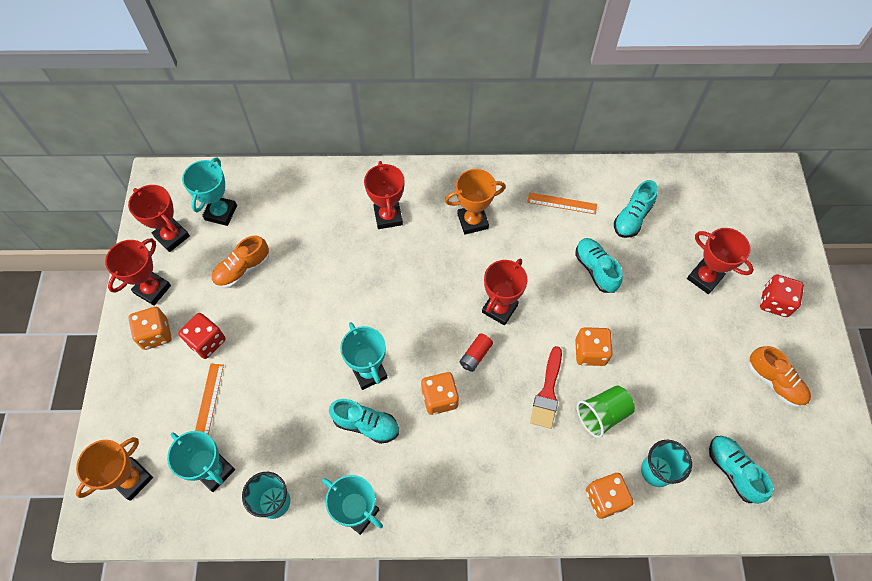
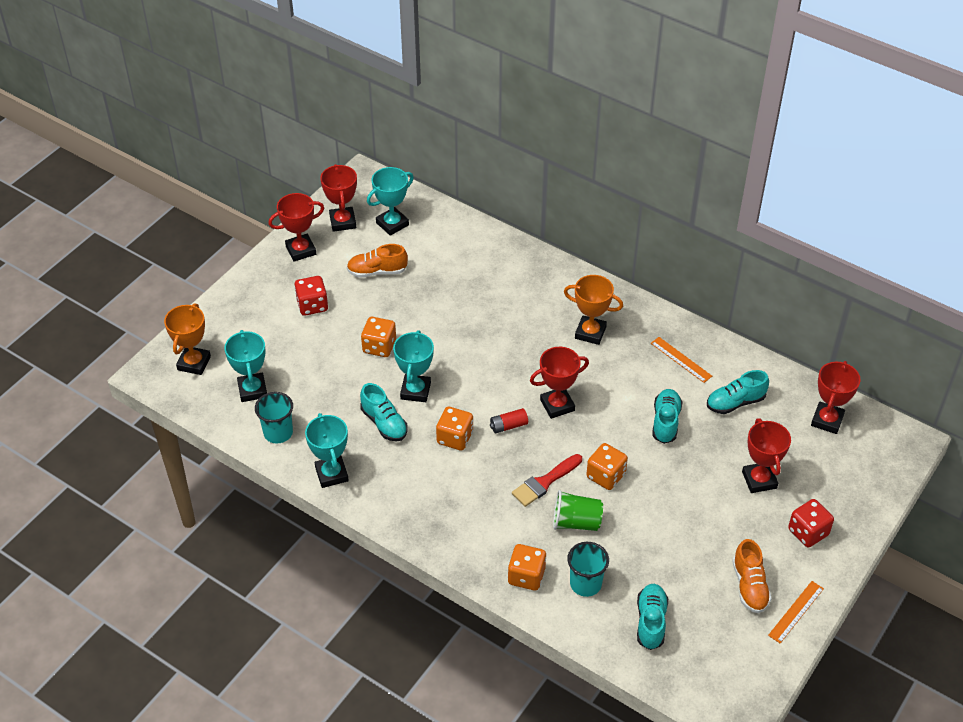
camera: 35 degrees right, 15 degrees down
(132, 479) = (194, 363): orange trophy -> orange trophy turned 60 degrees counterclockwise
(155, 334) = (280, 281): orange dice -> orange dice (379, 346)
(209, 401) = (283, 344): orange ruler -> orange ruler (796, 612)
(388, 216) = (522, 293): red trophy -> red trophy (827, 420)

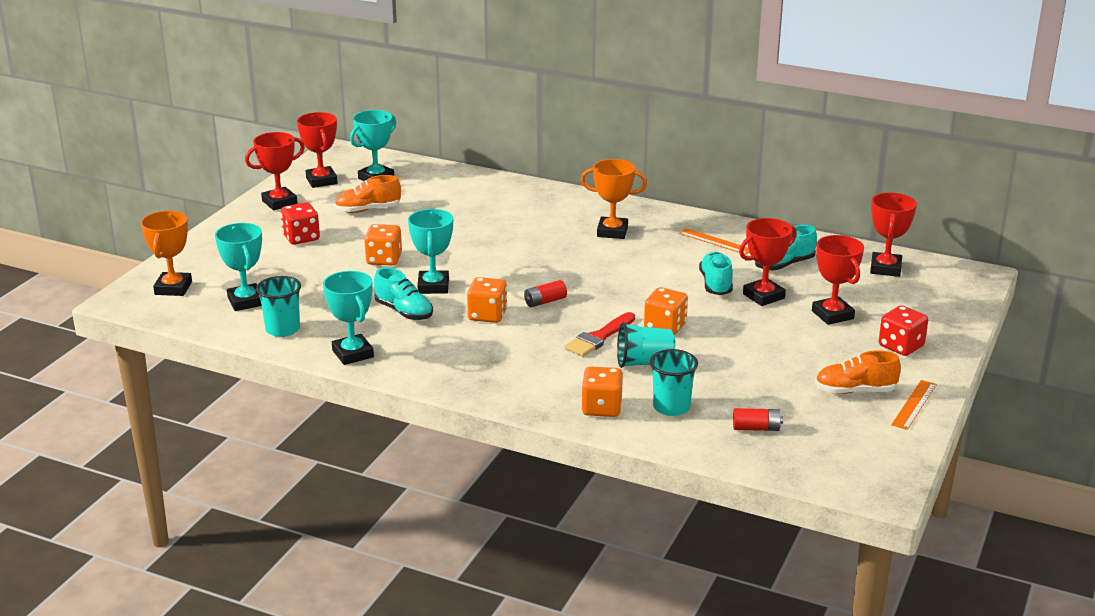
camera: 10 degrees left, 20 degrees down
(557, 405) = (594, 283): red trophy -> red trophy (763, 296)
(576, 522) = (644, 363): green cup -> turquoise cup
(651, 622) = (756, 428): turquoise shoe -> red battery
(749, 586) = (855, 391): orange shoe -> orange shoe turned 105 degrees clockwise

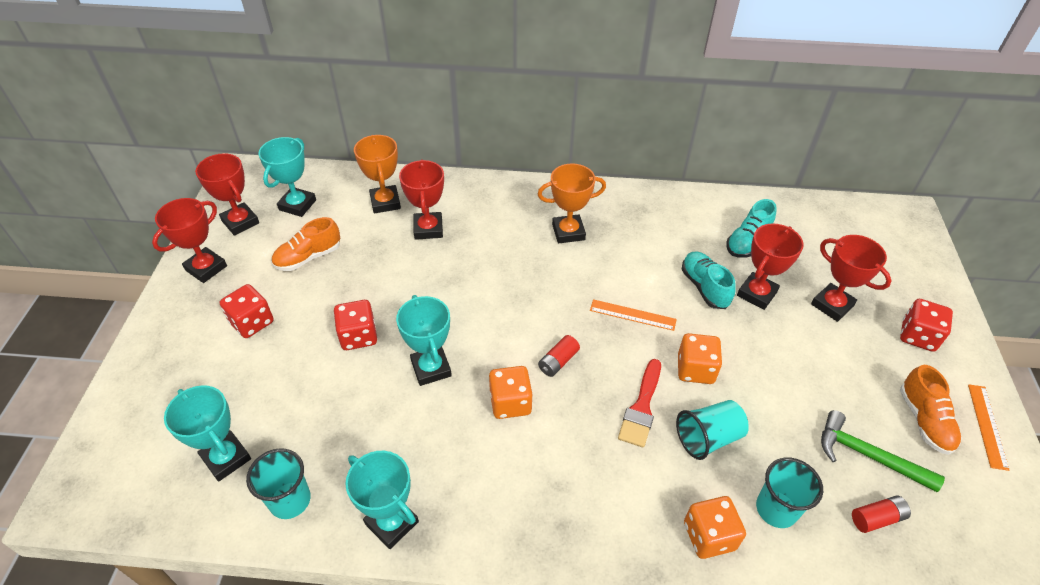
camera: 20 degrees left, 20 degrees up
(173, 288) = (126, 458): orange trophy -> orange trophy (385, 202)
(384, 259) = (358, 336): orange dice -> red dice
(404, 312) = (418, 423): turquoise shoe -> none
(715, 241) = (668, 223): orange ruler -> orange ruler (632, 315)
(781, 398) = (867, 455): none -> green hammer
(855, 391) = (924, 420): orange shoe -> orange shoe turned 75 degrees counterclockwise
(885, 268) = (833, 224): red trophy -> red trophy (428, 229)

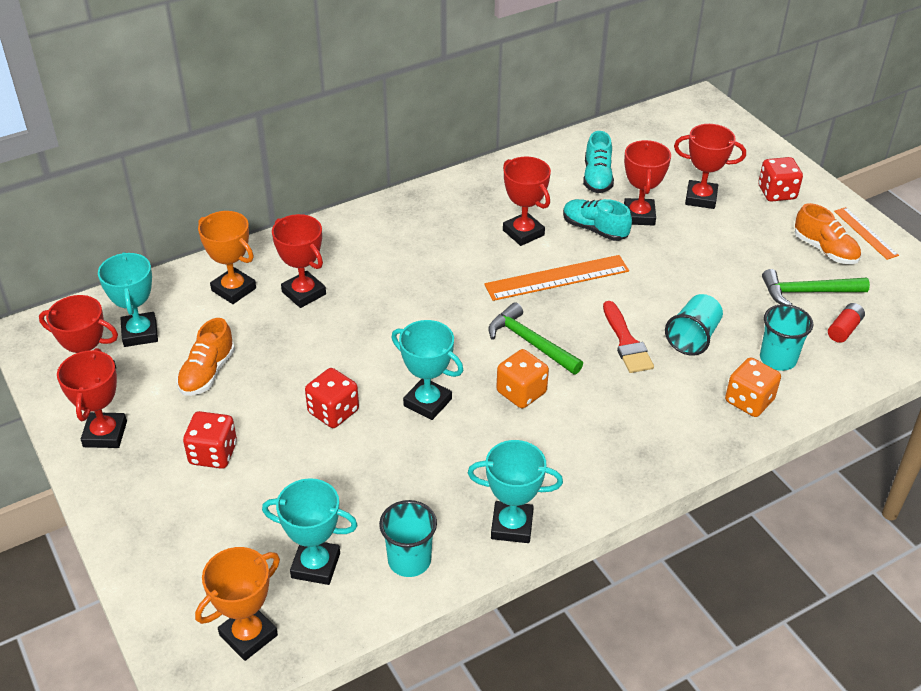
camera: 35 degrees left, 5 degrees down
(558, 361) = (530, 342): red battery -> green hammer
(568, 232) = (439, 237): orange trophy -> orange trophy (248, 635)
(632, 315) = (557, 278): orange ruler -> orange ruler, size x1.67
(639, 261) = (523, 233): none -> red trophy
(695, 369) = (642, 294): orange dice -> none

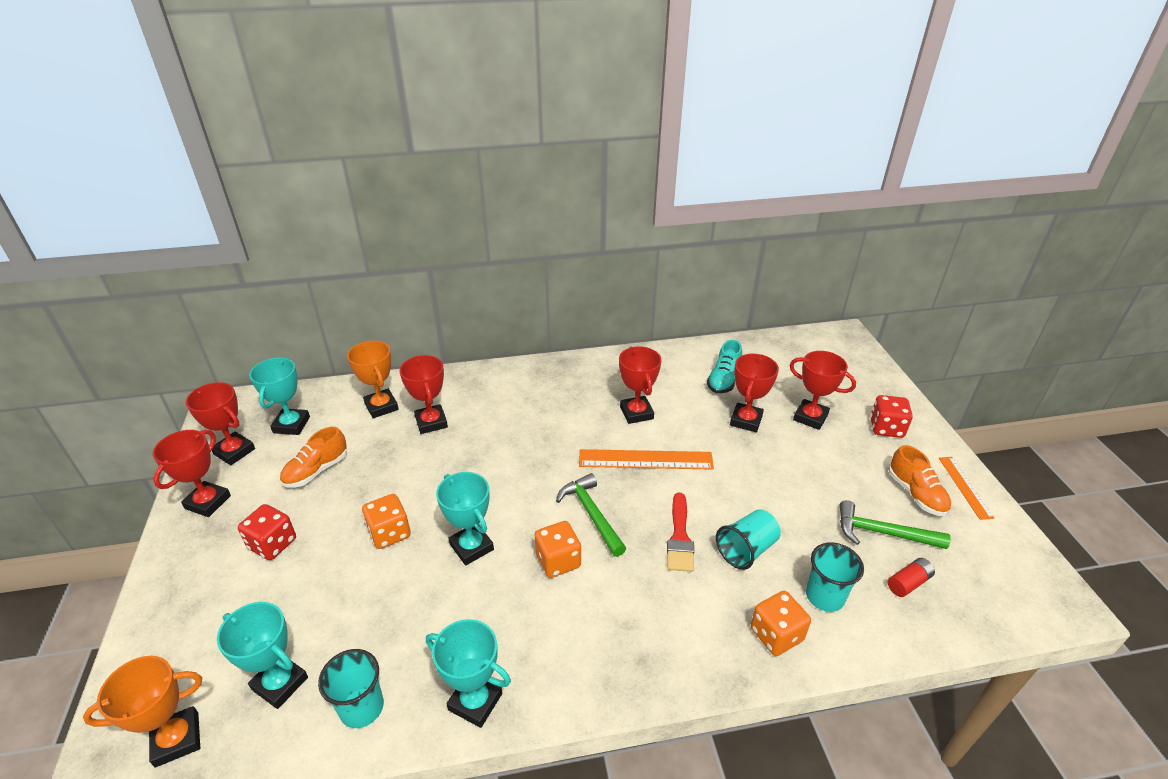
camera: 20 degrees right, 5 degrees down
(333, 412) = (389, 533): red dice -> orange dice
(594, 229) = (700, 424): turquoise shoe -> none

